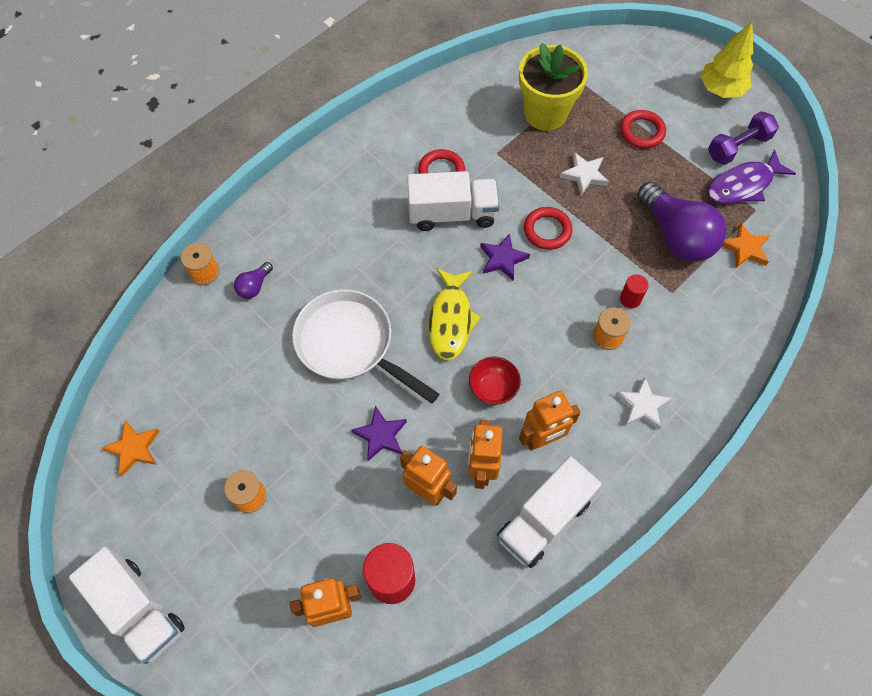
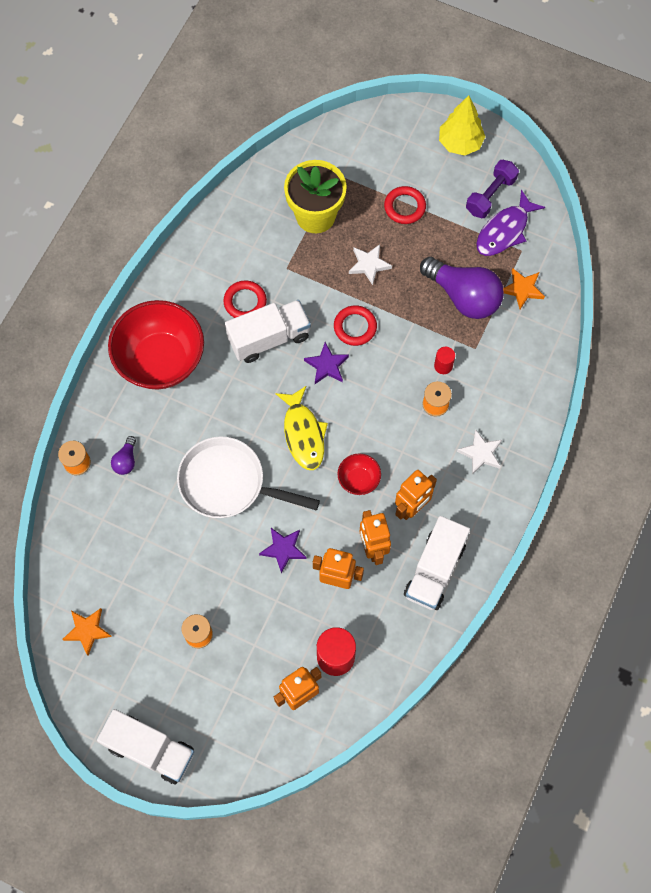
camera: 20 degrees left, 5 degrees up
(333, 200) = (161, 360): none -> red bowl

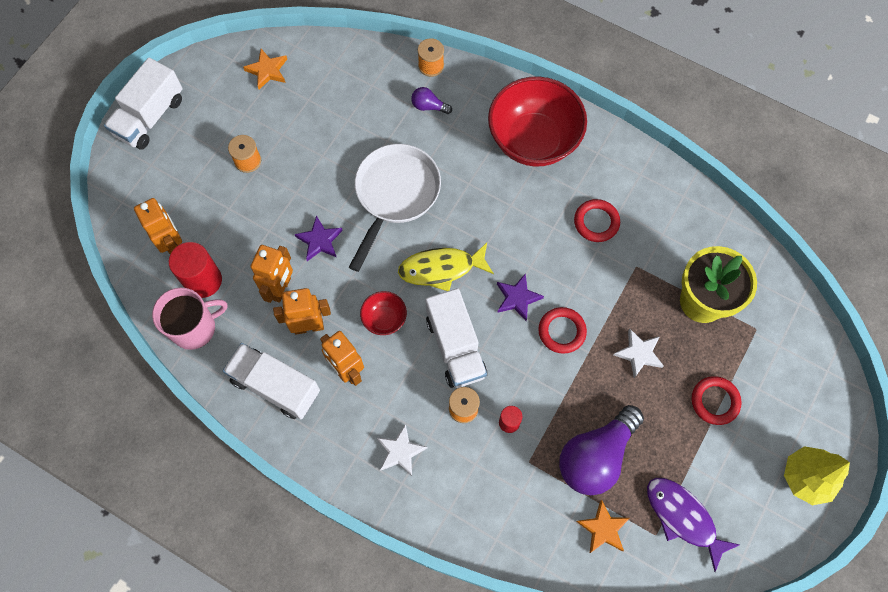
camera: 95 degrees right, 0 degrees up
(269, 338) = (552, 243): white truck -> white truck (455, 347)
(386, 656) = (195, 328): none -> pink mug
(490, 195) = (732, 506): purple dumbbell -> none

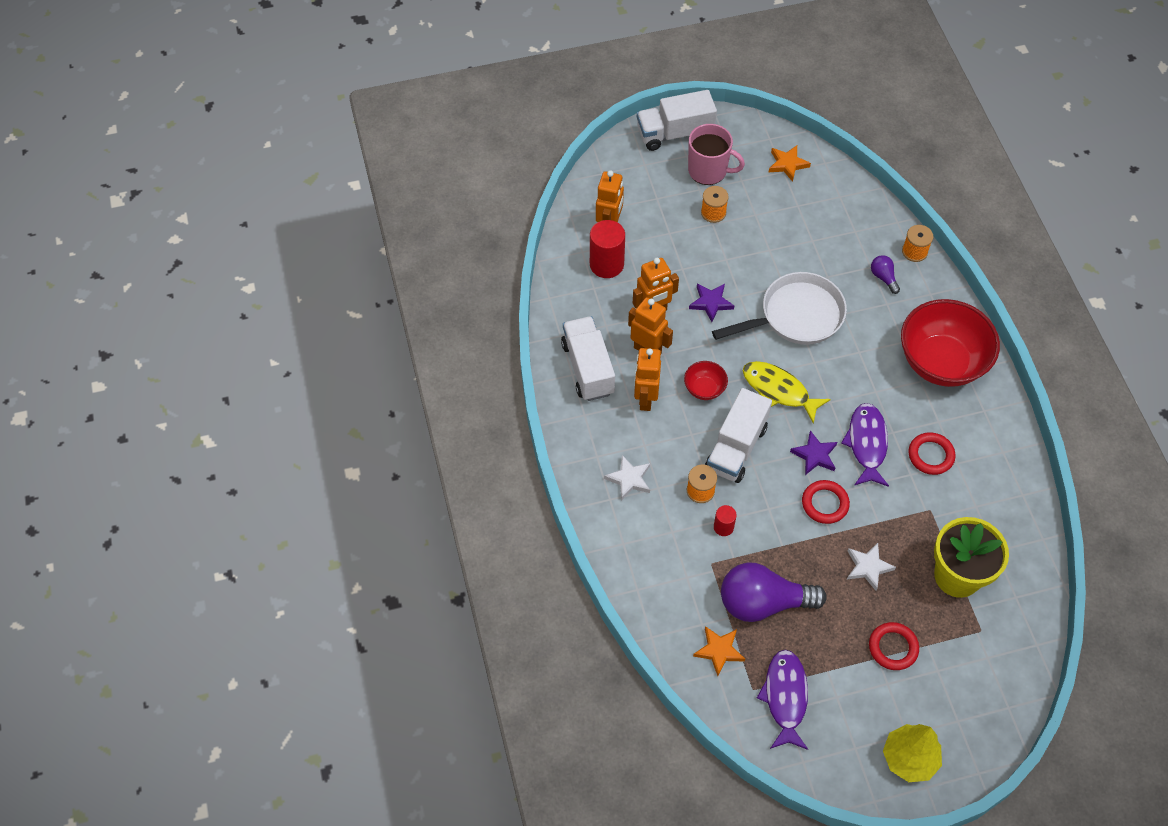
camera: 45 degrees right, 10 degrees down
(195, 328) = (572, 289): pink mug -> pink mug (708, 170)
(544, 254) = (867, 444): none -> purple fish

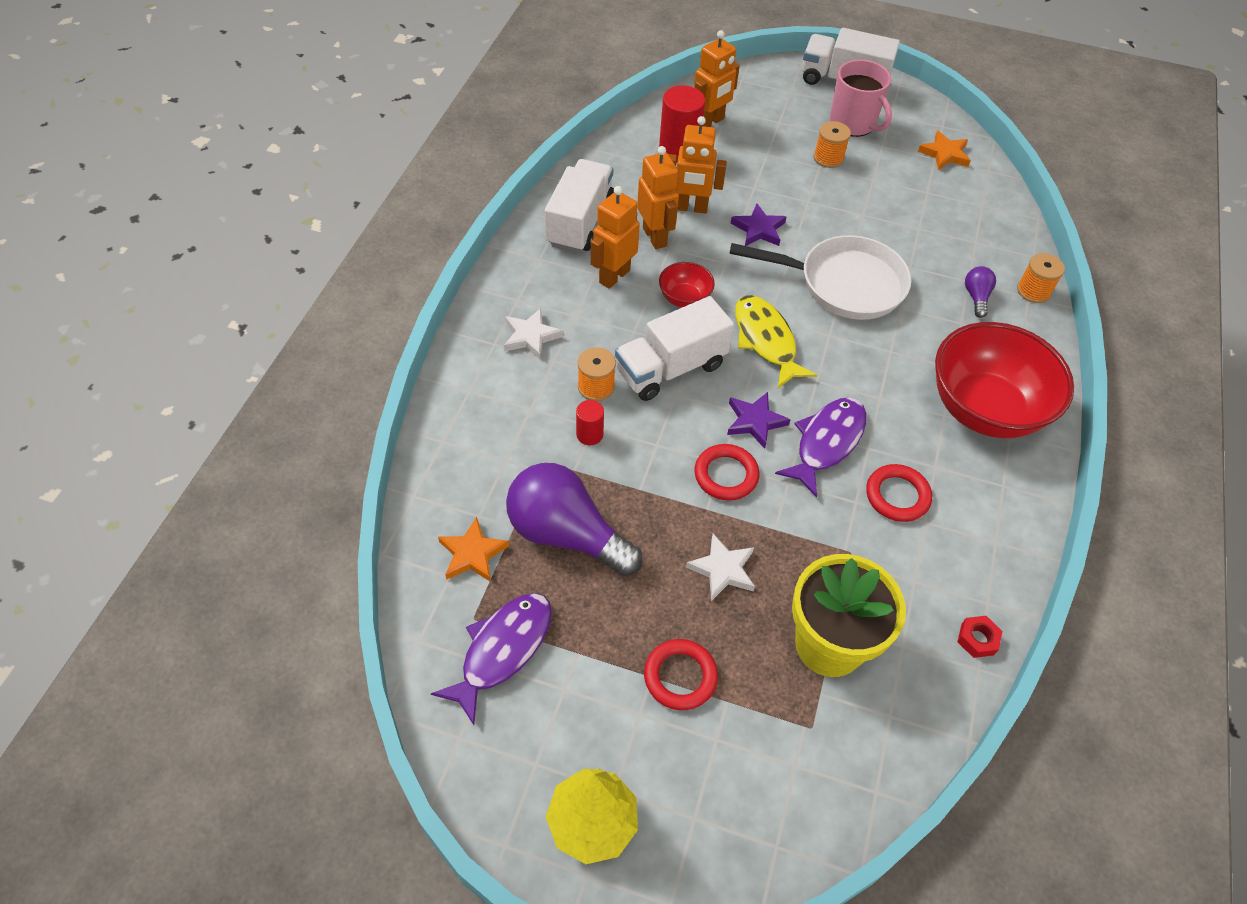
camera: 30 degrees right, 5 degrees down
(1031, 521) = (977, 639): none -> red nut

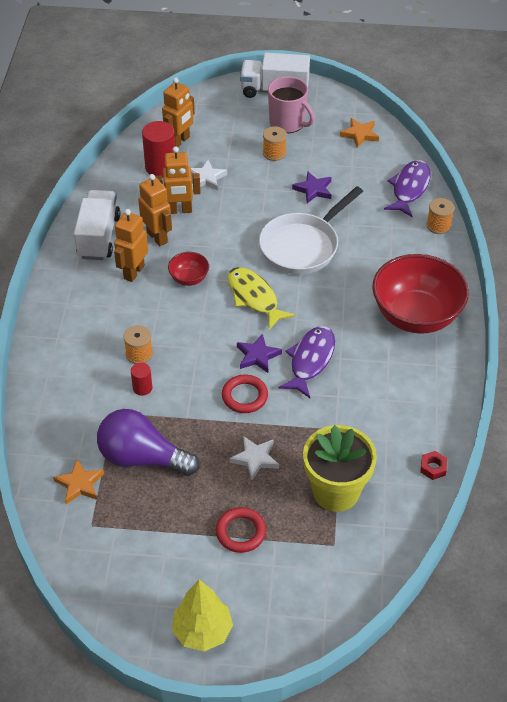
camera: 10 degrees left, 5 degrees down
(502, 650) = (116, 541): purple fish -> purple fish (409, 188)
(530, 336) = (83, 327): white star -> white star (206, 178)
(671, 368) = (190, 330): white truck -> none
(758, 229) = (233, 217): purple star -> purple star (313, 189)
(844, 284) = (302, 246): white pan -> white pan turned 135 degrees clockwise
(897, 496) = (365, 386): red ring -> none
(976, 297) = (398, 238): purple light bulb -> none

